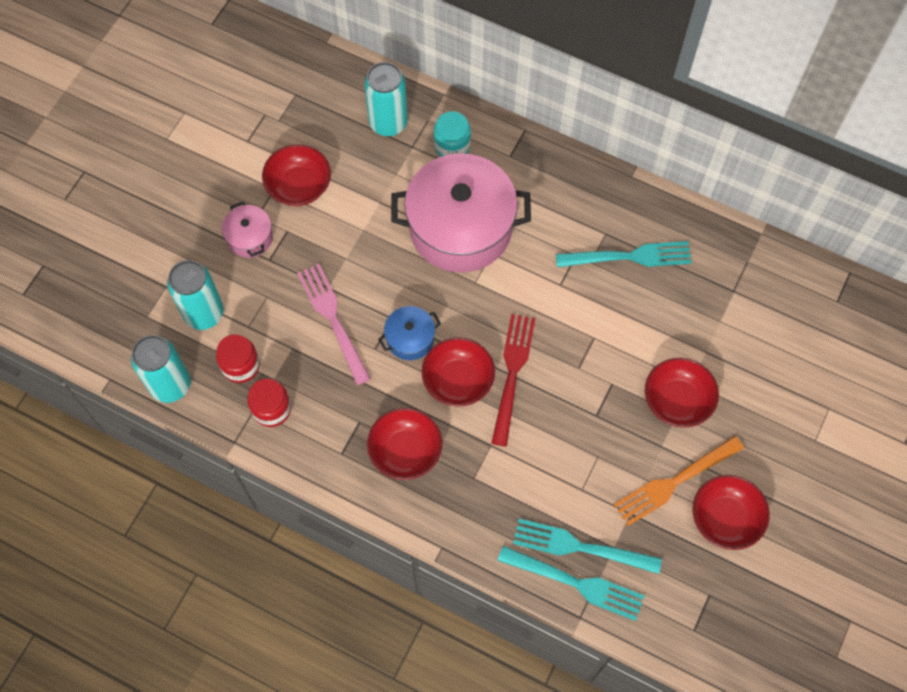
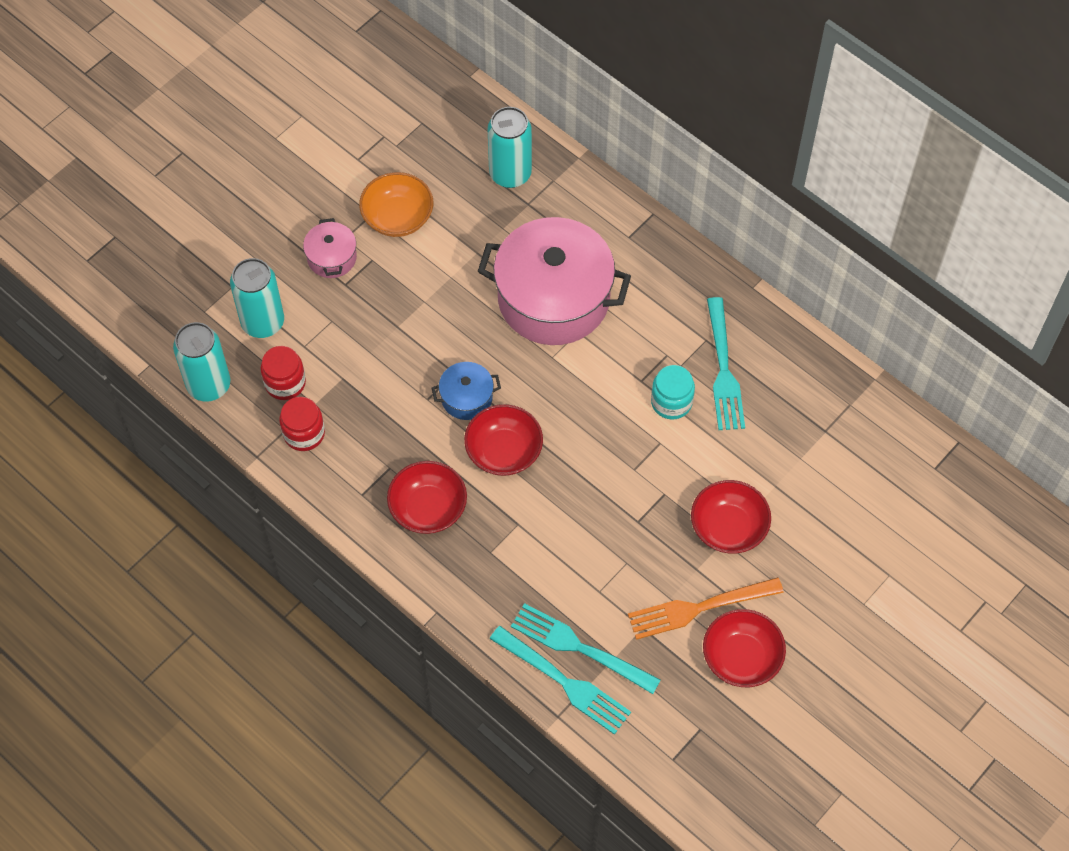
camera: 15 degrees right, 5 degrees down
(299, 186) = (398, 217): red bowl -> orange bowl
(333, 319) = (393, 360): pink fork -> none
(452, 146) = (570, 212): turquoise jar -> turquoise jar (671, 402)
(512, 374) = (562, 458): red fork -> none
(629, 257) = (723, 369): turquoise fork -> turquoise fork turned 75 degrees clockwise

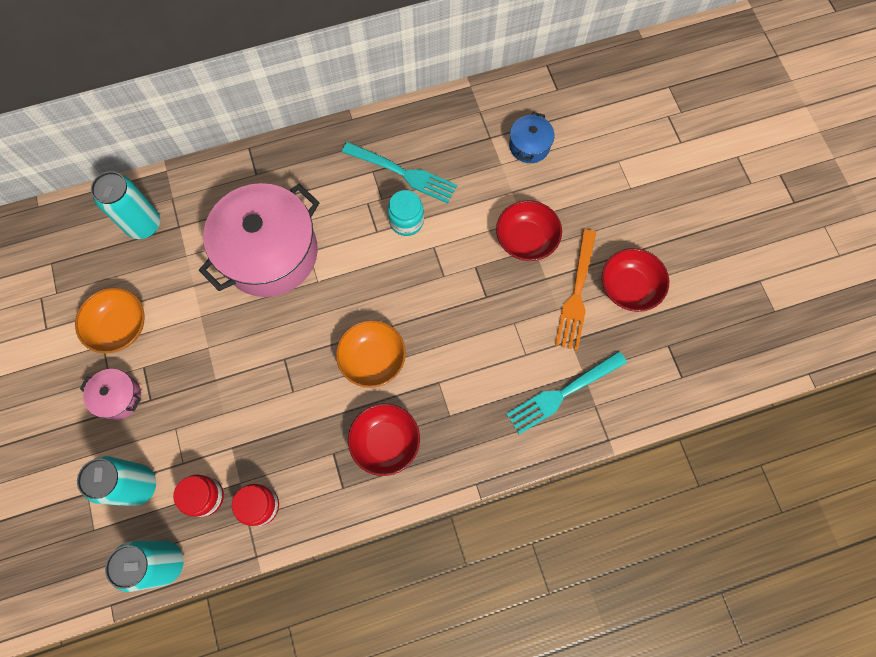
camera: 60 degrees left, 10 degrees up
(466, 398) = (311, 361): blue pot -> blue pot (529, 146)
(504, 451) = (373, 359): red bowl -> orange bowl
(564, 682) = (583, 420): turquoise fork -> none

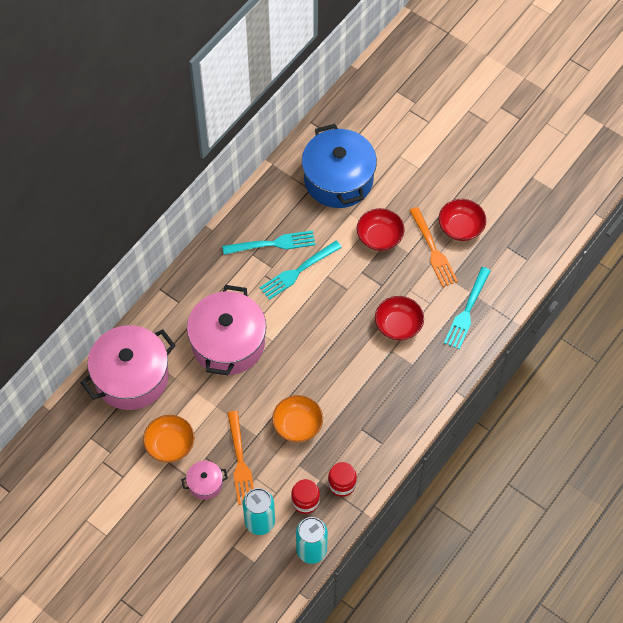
camera: 35 degrees left, 10 degrees down
(144, 224) = (131, 377): turquoise can -> pink pot
(175, 398) = (240, 461): none -> orange fork
(373, 359) = (342, 363): orange bowl -> orange bowl (297, 425)
(385, 442) = (386, 403): red bowl -> red bowl (398, 325)
(406, 221) = (298, 271): turquoise jar -> turquoise fork
(529, 146) = (338, 179): blue pot -> blue pot, size x2.23

